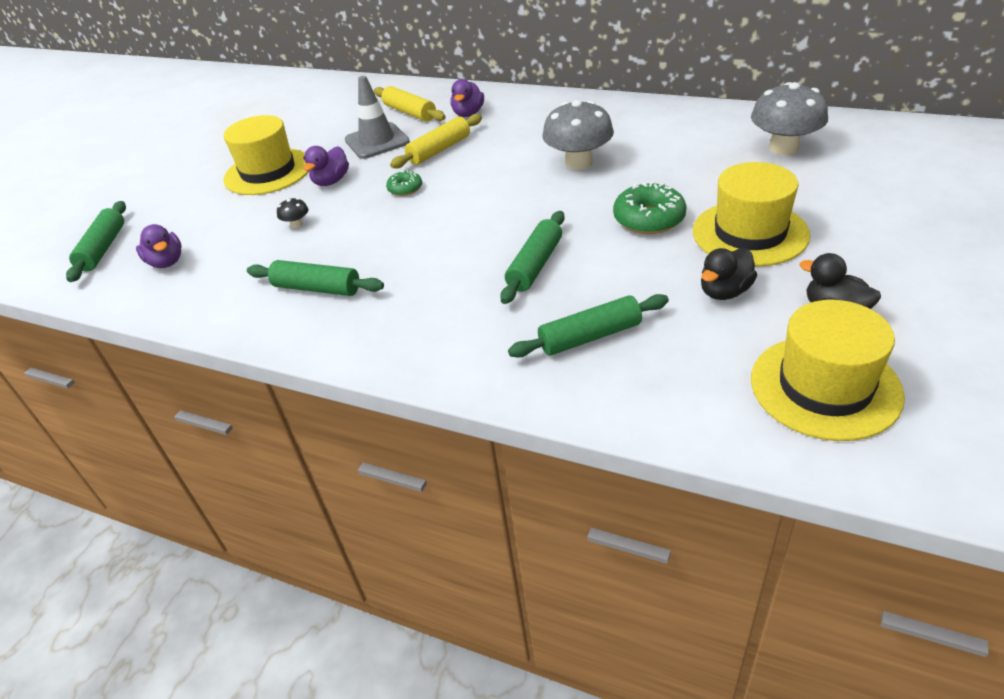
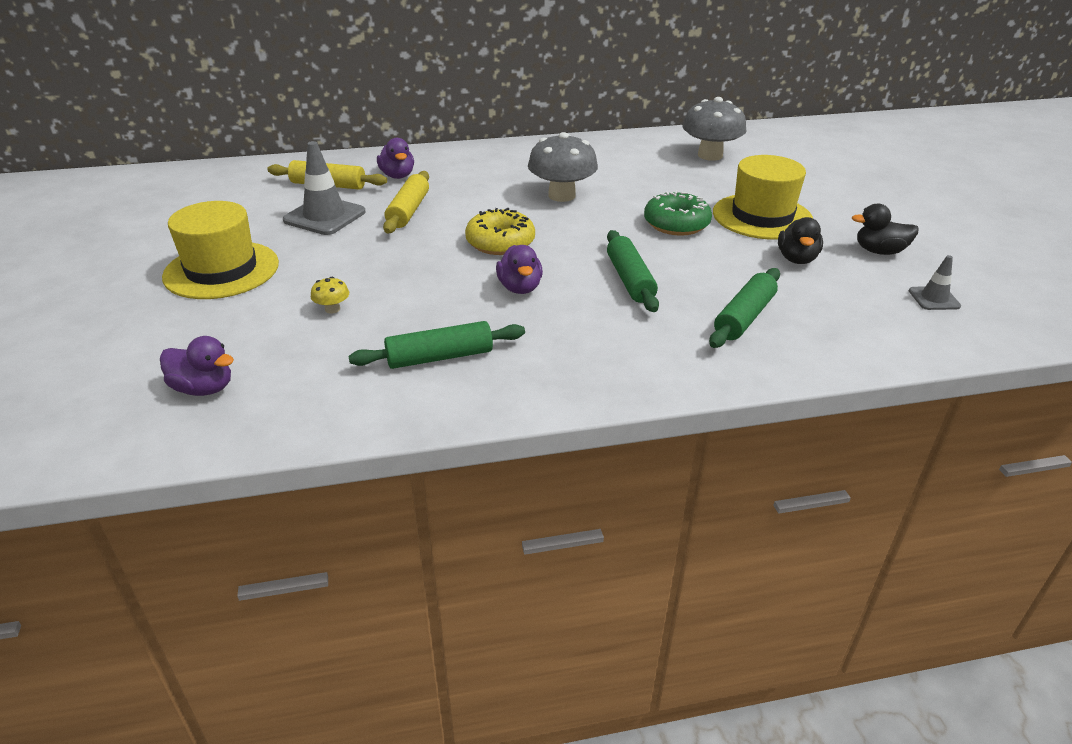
camera: 40 degrees left, 5 degrees down
(103, 249) = (78, 402): green rolling pin -> none
(296, 224) = (332, 309): black mushroom -> yellow mushroom
(331, 181) = (319, 262): purple duck -> purple duck (520, 288)
(405, 189) = (417, 250): green donut -> none
(473, 198) = (500, 242): none -> yellow donut
(825, 387) = (934, 298): yellow hat -> grey traffic cone

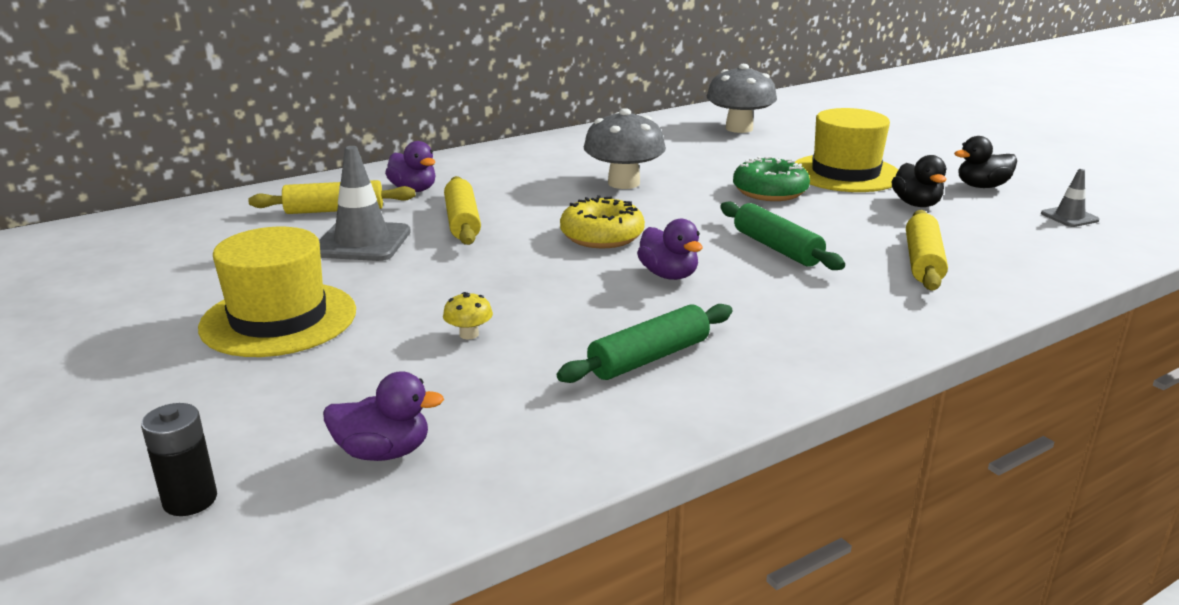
camera: 20 degrees left, 10 degrees down
(70, 393) = (190, 500): none -> black battery
(744, 317) = (923, 262): green rolling pin -> yellow rolling pin

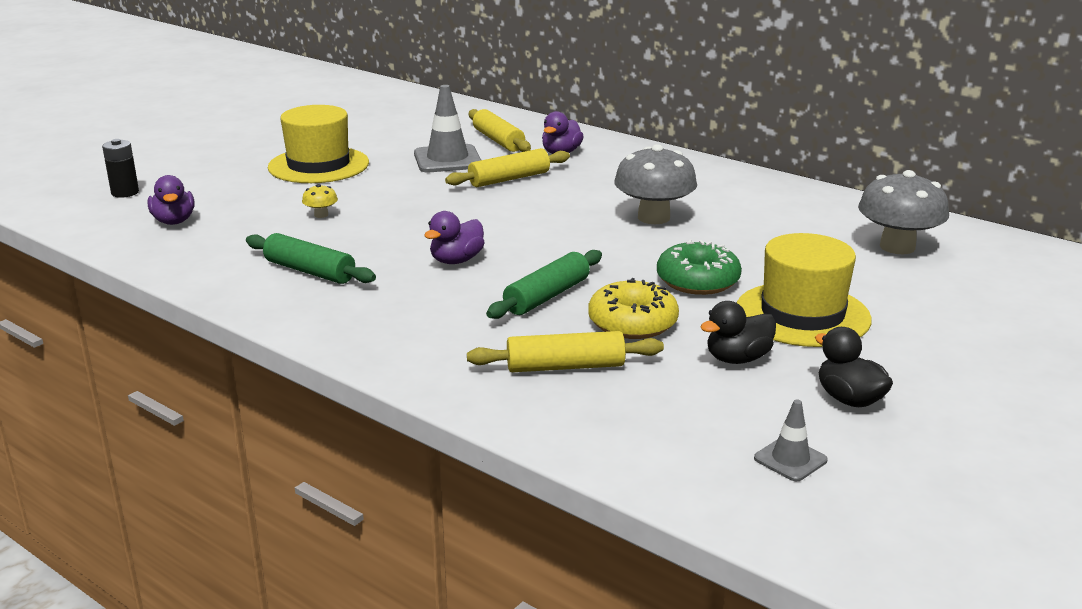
camera: 70 degrees right, 0 degrees up
(602, 236) = (519, 227): yellow donut -> yellow donut (632, 323)

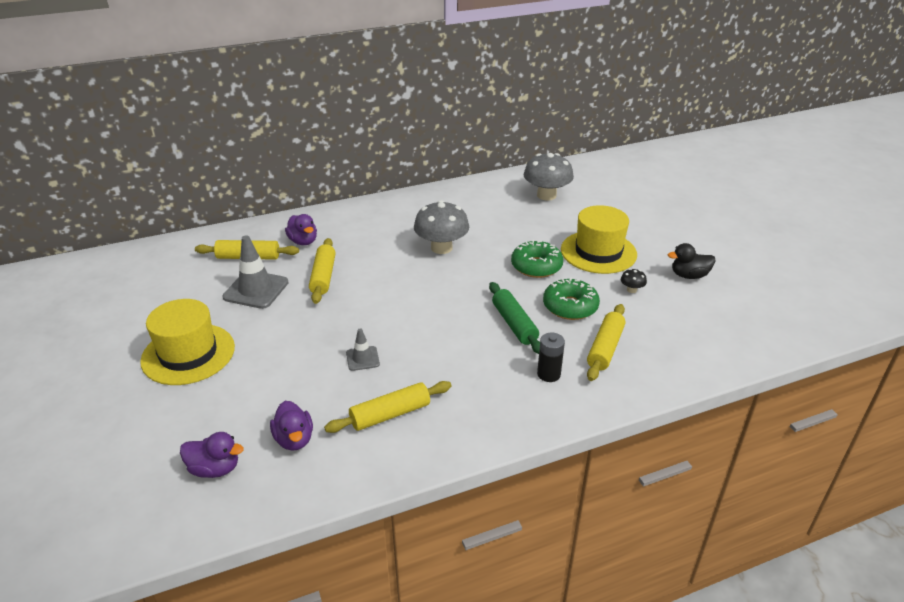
camera: 60 degrees left, 10 degrees up
(125, 193) = (107, 489): black battery -> black battery (548, 374)
(310, 271) = (390, 414): green rolling pin -> yellow rolling pin
(321, 215) = (292, 380): yellow mushroom -> none
(456, 260) = (433, 342): purple duck -> purple duck (294, 439)
(632, 323) = (570, 306): yellow donut -> green donut
(737, 359) = (631, 290): black duck -> black mushroom
(790, 459) = (734, 314): grey traffic cone -> grey traffic cone (362, 358)

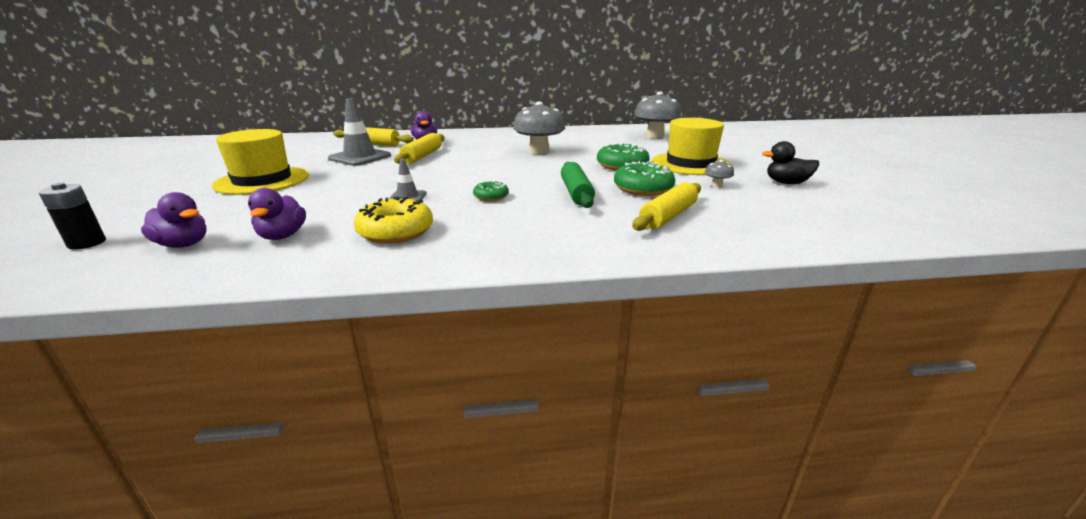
camera: 15 degrees right, 10 degrees down
(390, 414) = (396, 232): yellow rolling pin -> yellow donut
(440, 344) = (491, 197): none -> green donut
(548, 374) = (591, 226): black battery -> black battery (87, 243)
(631, 290) = (717, 185): black mushroom -> grey mushroom

